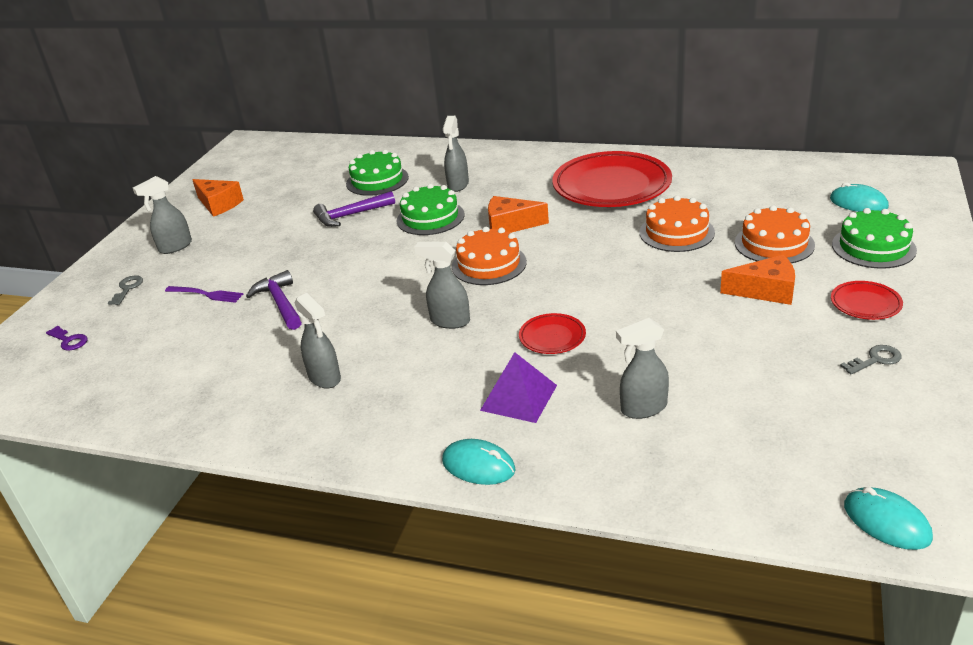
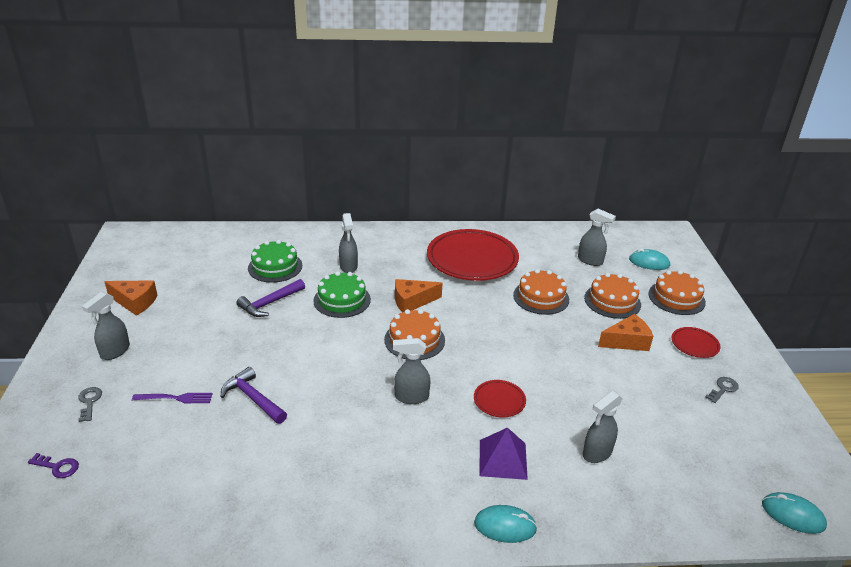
camera: 25 degrees left, 0 degrees up
(325, 378) = (335, 467): grey spray bottle -> grey spray bottle (590, 261)
(873, 247) = (676, 298): green cake -> orange cake

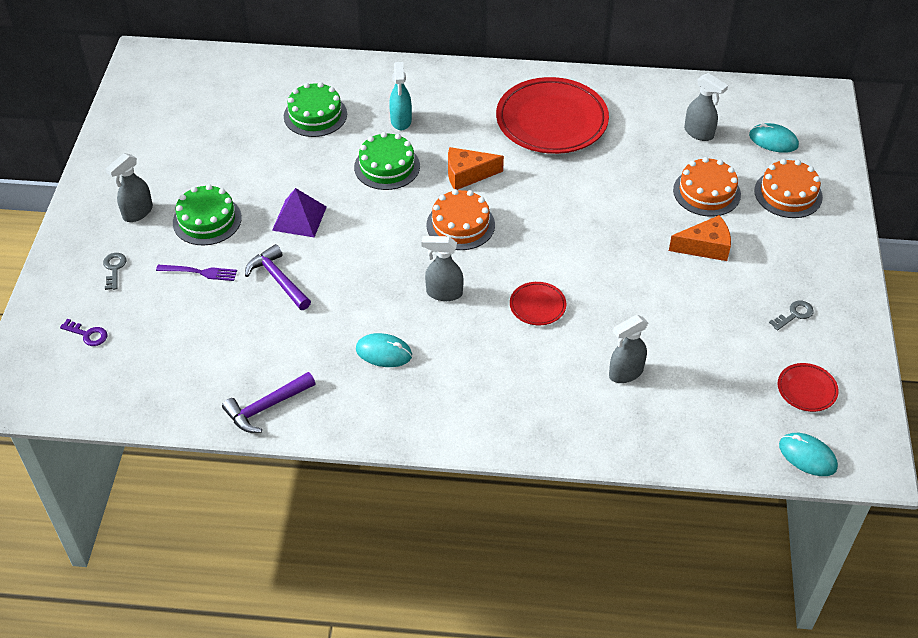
camera: 10 degrees right, 15 degrees up
(135, 302) = (157, 152): orange cheese -> none
(182, 353) = (207, 220): none -> green cake
(270, 303) = (305, 165): purple hammer -> purple hammer (266, 407)
(348, 266) = (401, 121): grey spray bottle -> turquoise spray bottle
(503, 459) = (525, 369): purple pyramid -> purple pyramid (299, 218)
(505, 526) = (509, 435): turquoise mouse -> turquoise mouse (384, 352)
(541, 297) = (621, 180): orange cake -> none
(694, 344) = (784, 257): red plate -> red plate (806, 389)

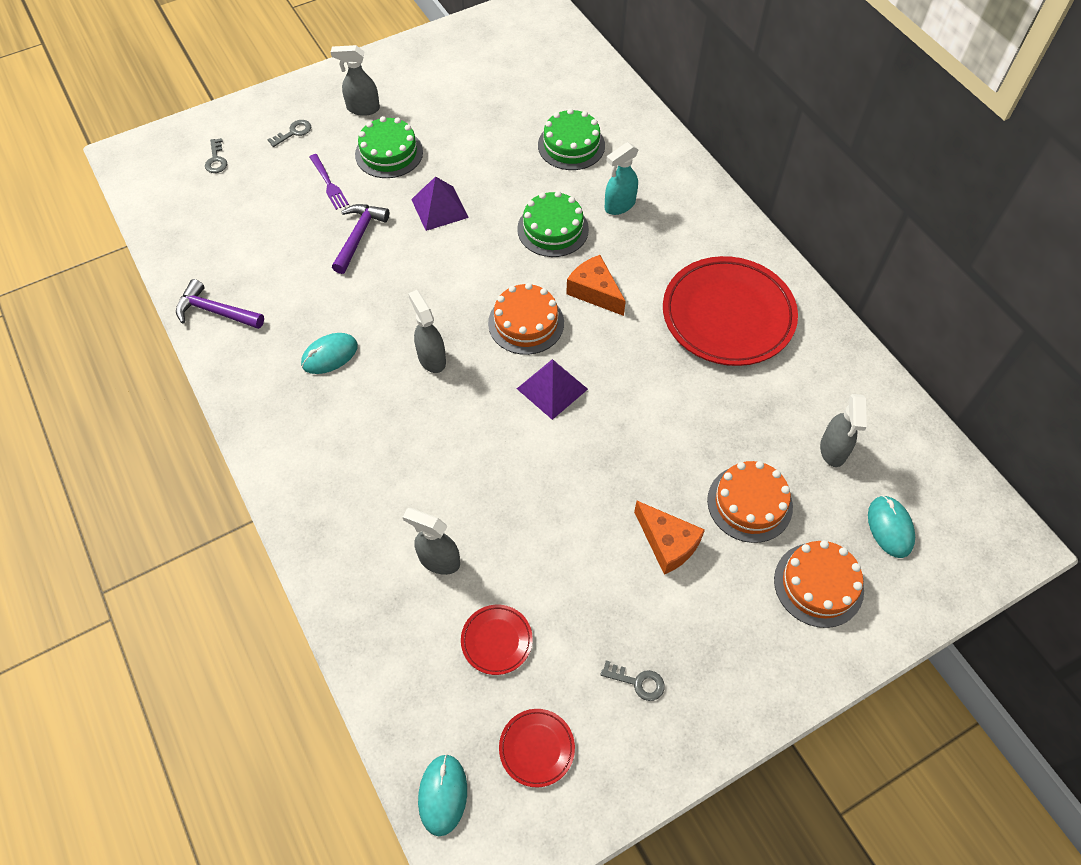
camera: 55 degrees right, 10 degrees up
(87, 334) = (216, 159): purple key -> grey key
(384, 352) = (329, 355): turquoise mouse -> turquoise mouse turned 75 degrees clockwise
(532, 240) = (552, 388): none -> purple pyramid
(537, 306) = (471, 439): red plate -> red plate (496, 640)

